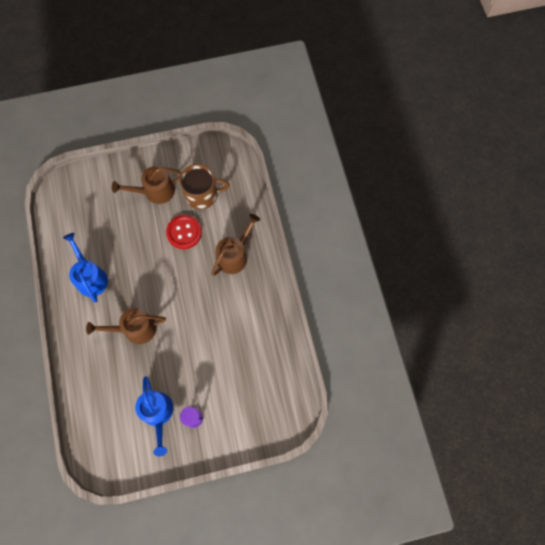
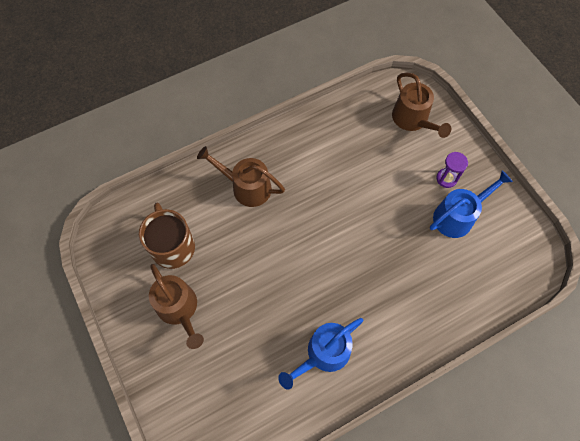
camera: 105 degrees left, 5 degrees down
(135, 329) = (372, 273): brown watering can -> brown watering can (412, 119)
(184, 232) = (230, 253): red button -> none

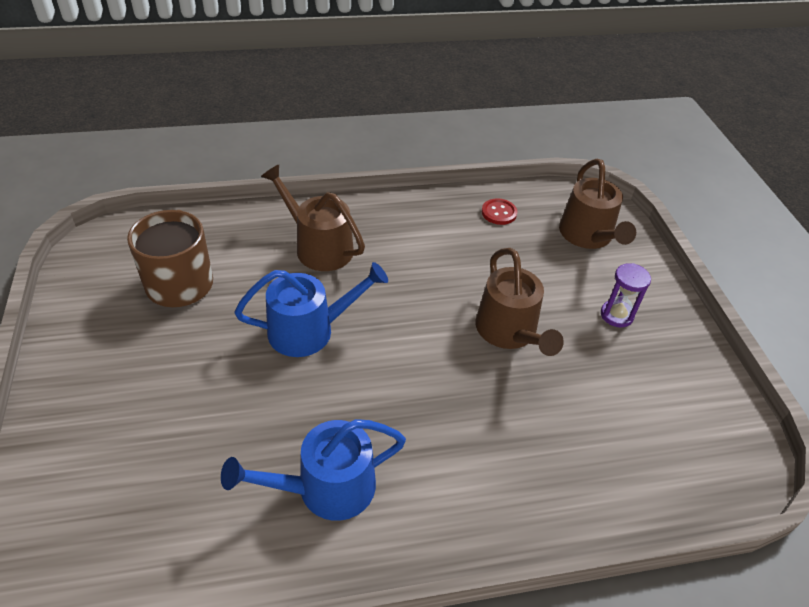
camera: 15 degrees right, 20 degrees down
(179, 309) = (142, 358): brown watering can -> brown watering can (509, 332)
(350, 118) = (499, 213): none -> red button
(457, 216) = (619, 366): blue watering can -> blue watering can (309, 330)

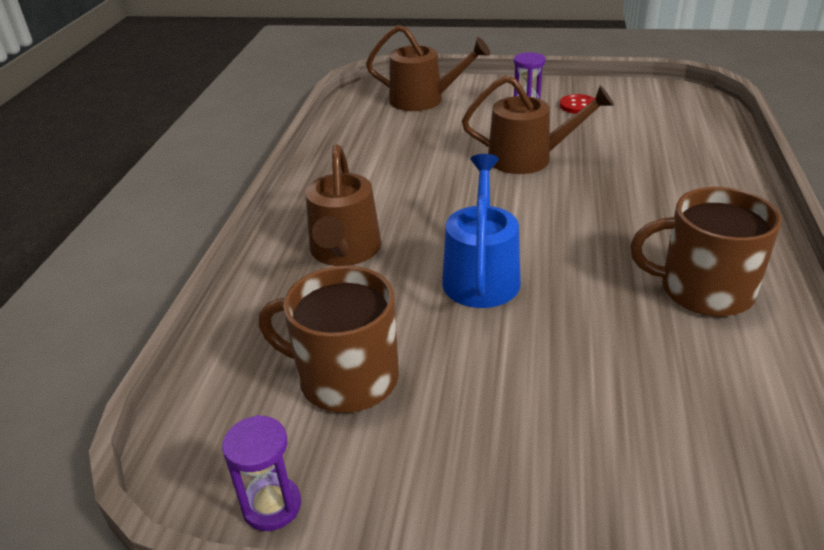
camera: 65 degrees left, 10 degrees down
(74, 280) = (272, 506): none -> purple hourglass
(319, 247) = (344, 251): brown watering can -> brown watering can turned 60 degrees counterclockwise
(326, 488) = (703, 290): blue watering can -> brown mug
(499, 213) = (363, 134): red button -> red button (578, 105)

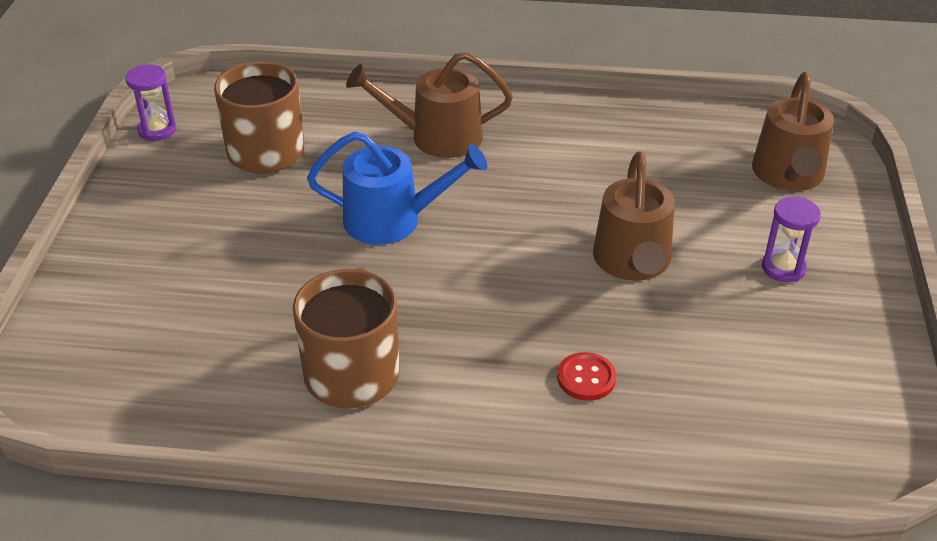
camera: 85 degrees right, 5 degrees up
(578, 105) = (804, 320): red button -> red button (586, 378)

